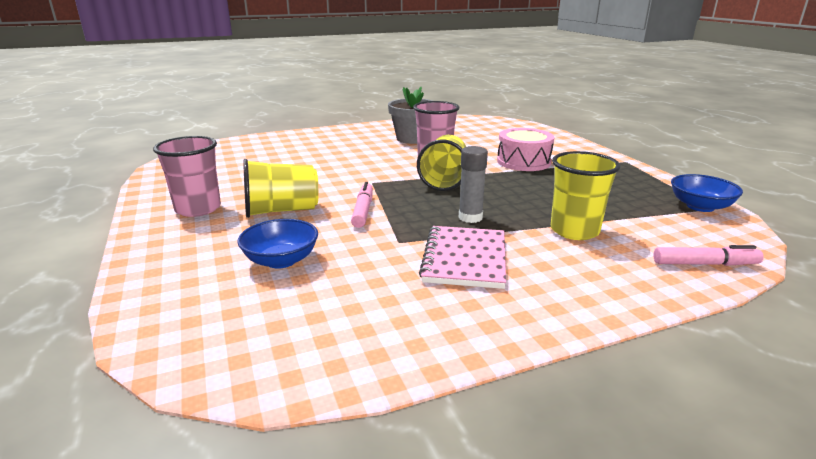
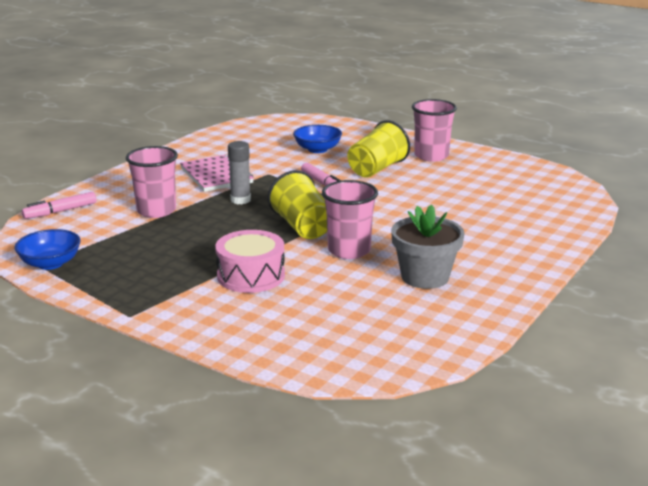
camera: 145 degrees right, 0 degrees up
(574, 231) = (156, 211): yellow cup -> pink cup

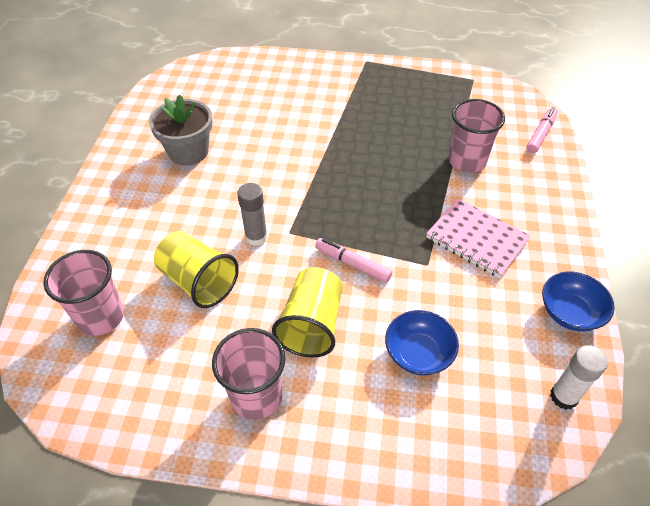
camera: 155 degrees right, 25 degrees up
(50, 263) = (468, 82): blue bowl -> blue bowl (570, 313)
(240, 200) = (411, 203): grey glue stick -> grey glue stick (256, 237)
(251, 276) = (320, 113): pink drum -> none
(253, 126) = (564, 396): none -> white glue stick
(302, 227) = (322, 181): yellow cup -> yellow cup (198, 281)
(349, 250) = (264, 163): pink cup -> pink cup (101, 317)

